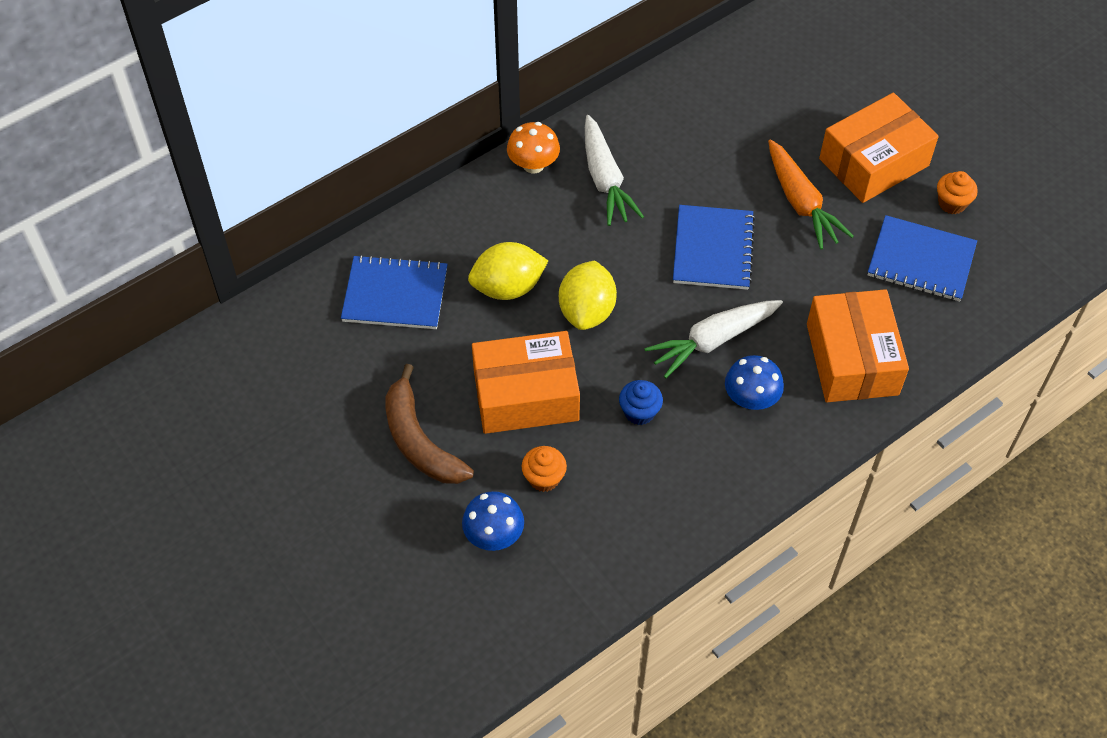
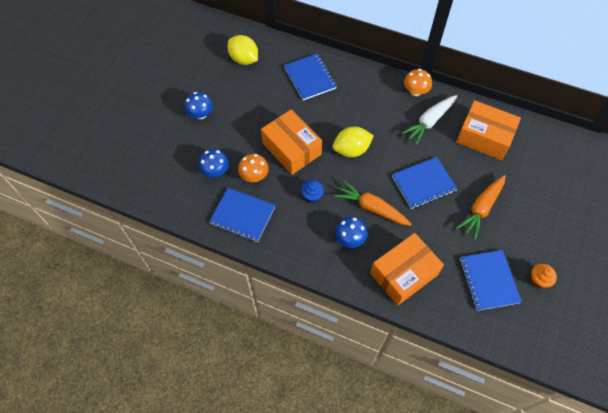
camera: 60 degrees right, 5 degrees up
(350, 503) = (201, 114): none -> blue mushroom
(419, 441) = (244, 122): brown banana -> none
(508, 287) = (342, 115): yellow lemon -> yellow lemon (244, 59)
(544, 478) = (254, 176): orange cupcake -> orange mushroom
(612, 533) = (242, 215): none -> blue notebook
(712, 341) = (371, 207): white carrot -> orange carrot
(873, 162) = (534, 230): orange box -> orange box (484, 137)

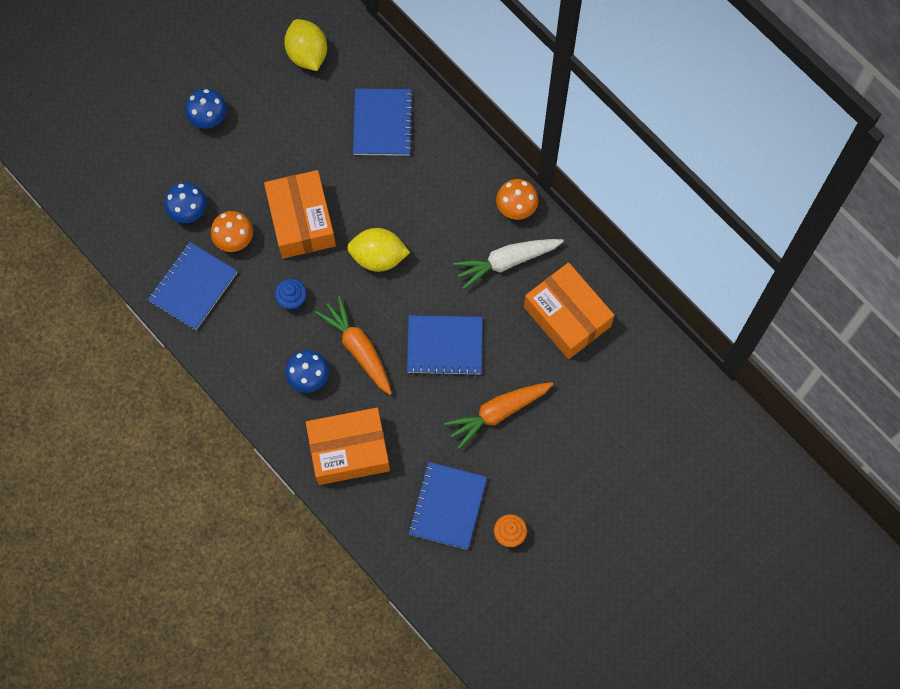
camera: 25 degrees right, 10 degrees up
(242, 215) = (193, 287): blue notebook -> blue notebook turned 75 degrees clockwise

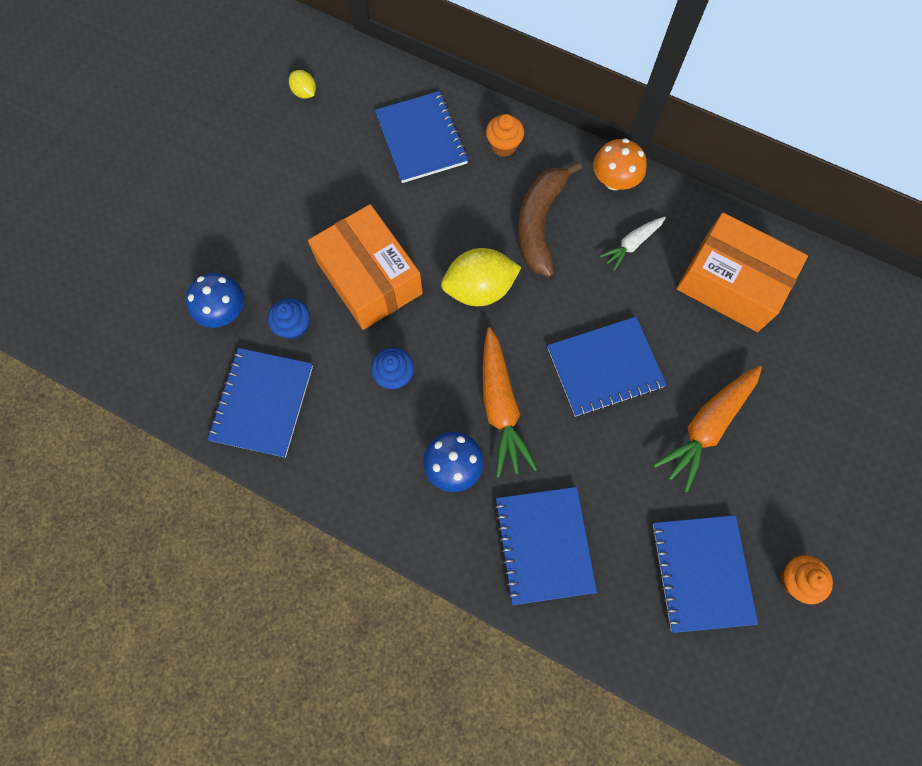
camera: 20 degrees left, 0 degrees up
(208, 118) = (212, 196): blue mushroom -> none
(234, 239) = (294, 326): orange mushroom -> blue cupcake
(307, 54) = (305, 93): yellow lemon -> yellow lemon, size x0.49
(349, 450) = (544, 545): orange box -> blue notebook
(358, 348) = (501, 407): orange carrot -> orange carrot turned 135 degrees counterclockwise
(443, 150) = (503, 145): none -> orange cupcake
(444, 222) = (539, 223): none -> brown banana
(506, 262) = (631, 244): white carrot -> white carrot, size x0.57

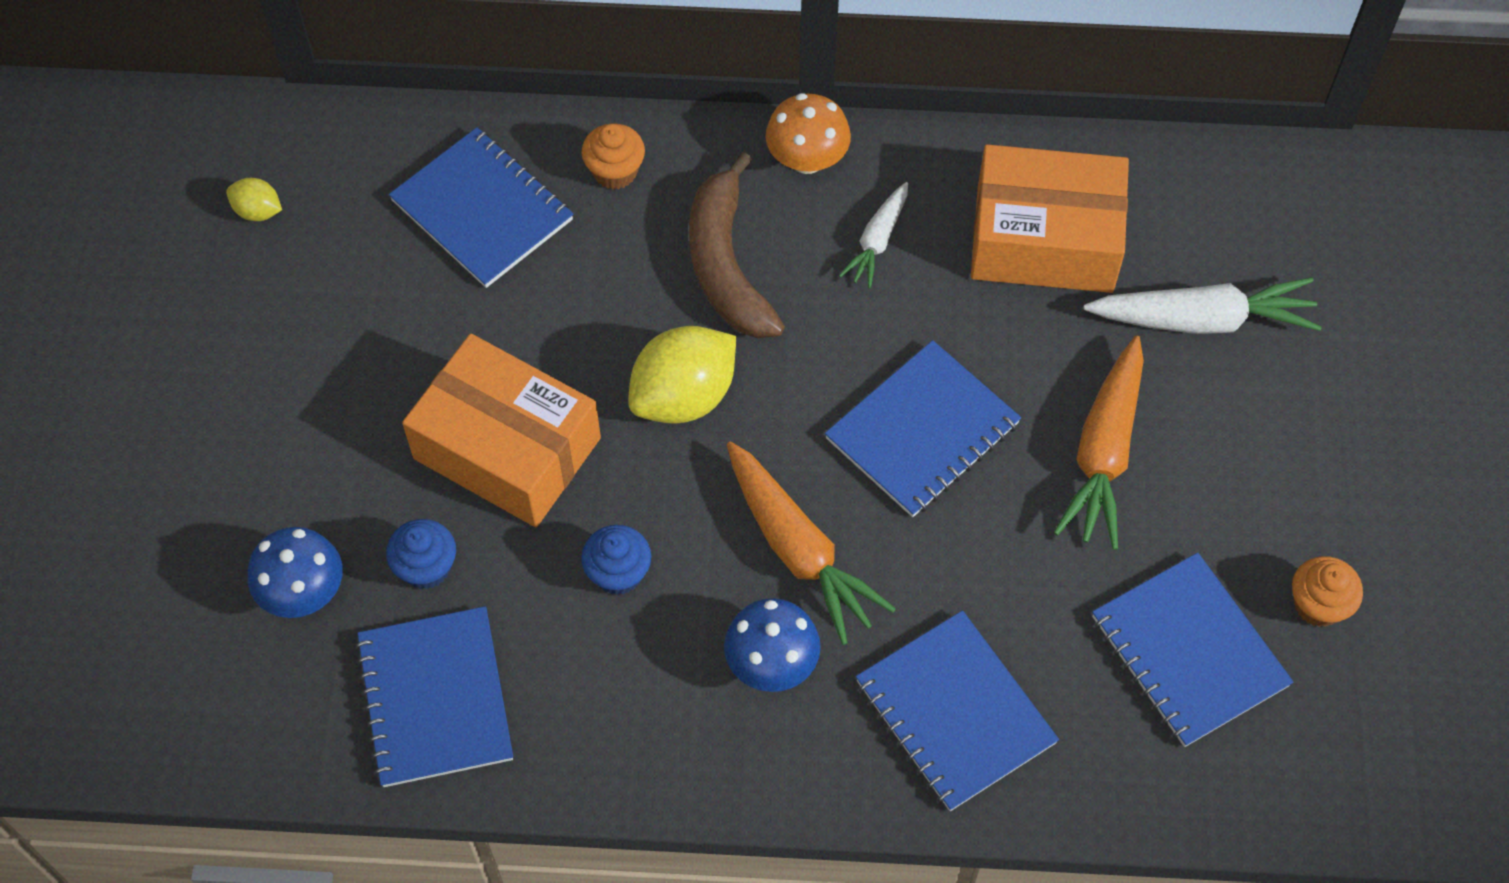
camera: 25 degrees left, 10 degrees down
(805, 371) = (1203, 319): none -> white carrot

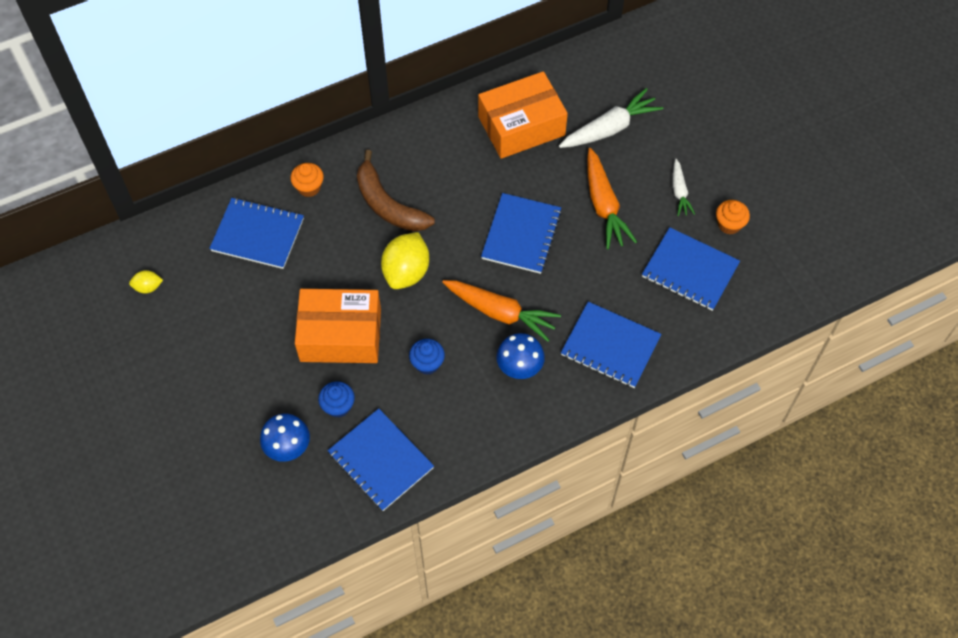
camera: 30 degrees left, 0 degrees up
(807, 159) = (394, 140): orange mushroom -> none
(877, 241) = (449, 162): white carrot -> white carrot (679, 192)

